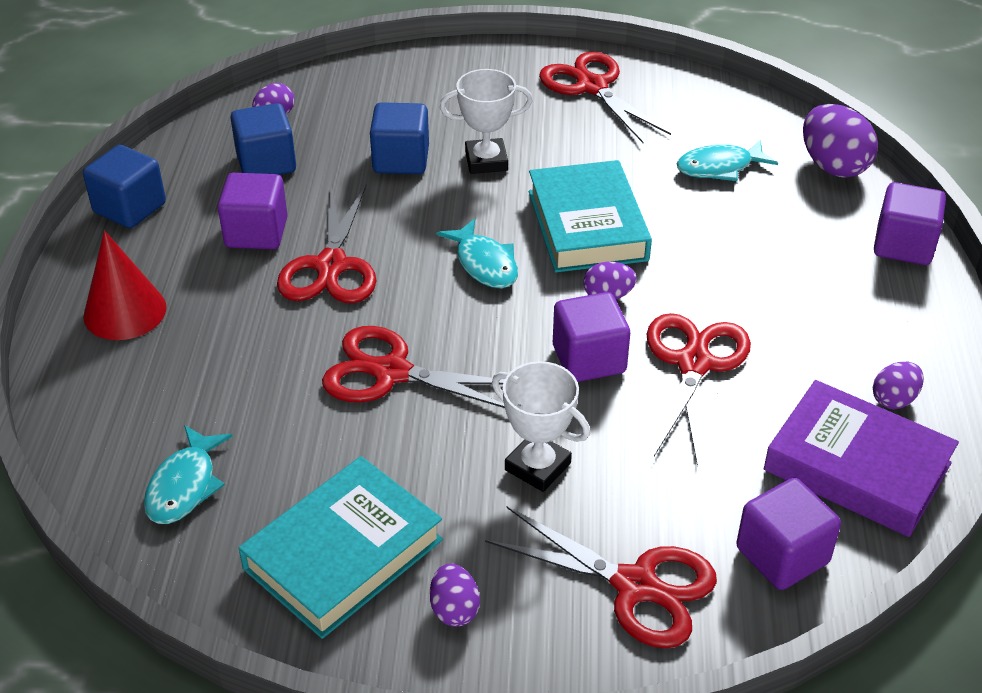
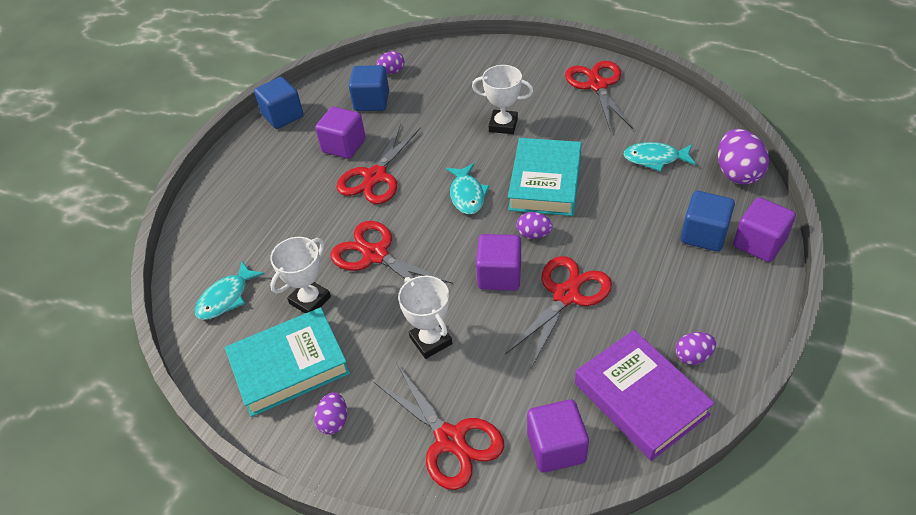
camera: 25 degrees right, 5 degrees up
(125, 311) = (248, 180): red cone -> none
(324, 457) = (310, 300): none -> white trophy
(401, 160) = (451, 114): blue cube -> blue cube (703, 235)

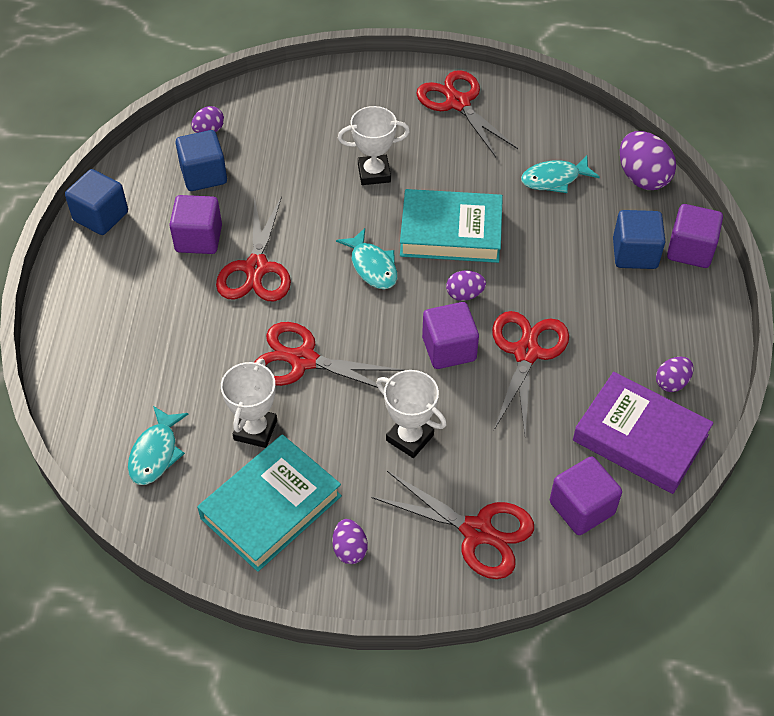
camera: 25 degrees left, 5 degrees up
(545, 182) = (451, 232): turquoise book -> turquoise book turned 75 degrees counterclockwise

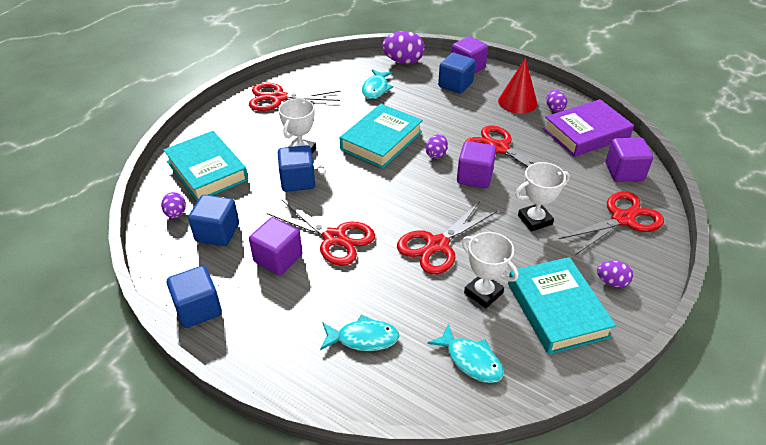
camera: 60 degrees left, 10 degrees down
(287, 116) = (207, 171): none -> turquoise book
(324, 195) = (298, 181): none -> blue cube
(372, 266) = (380, 183): turquoise fish -> turquoise fish (363, 338)
(652, 335) = (517, 102): none -> red cone

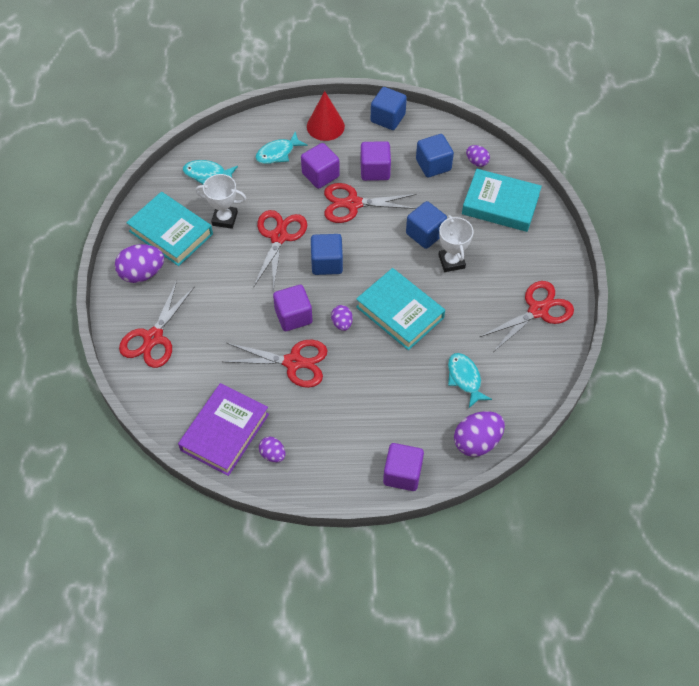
camera: 145 degrees right, 15 degrees up
(381, 140) = (400, 312): turquoise book -> turquoise book turned 45 degrees counterclockwise
(455, 85) = (394, 434): blue cube -> blue cube (327, 263)
(517, 102) = (314, 443): red cone -> red cone (325, 126)
(535, 220) = (221, 298): white trophy -> none
(611, 282) = (142, 273): purple egg -> purple egg, size x1.79
(624, 172) = (170, 396): purple cube -> purple cube (320, 175)

